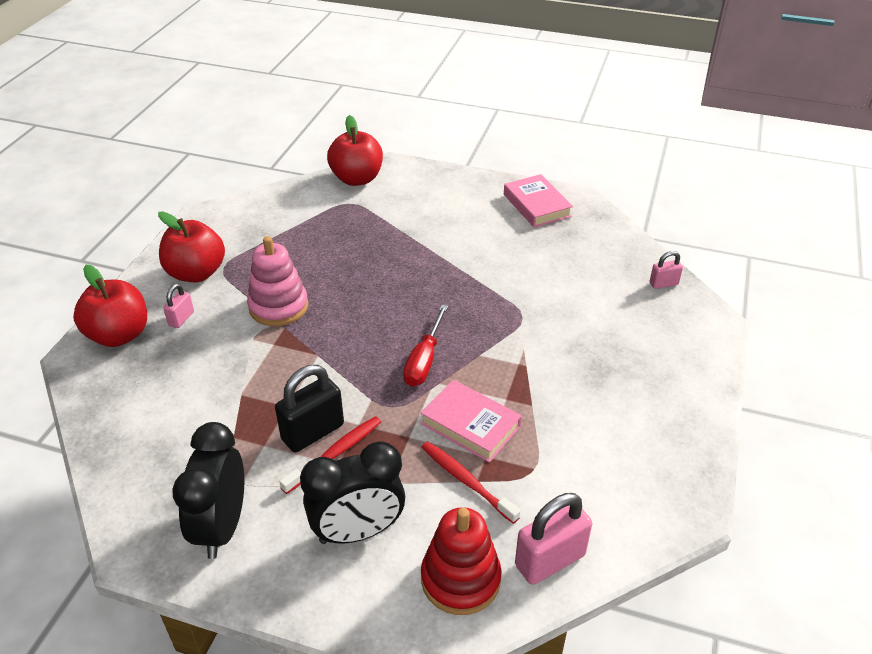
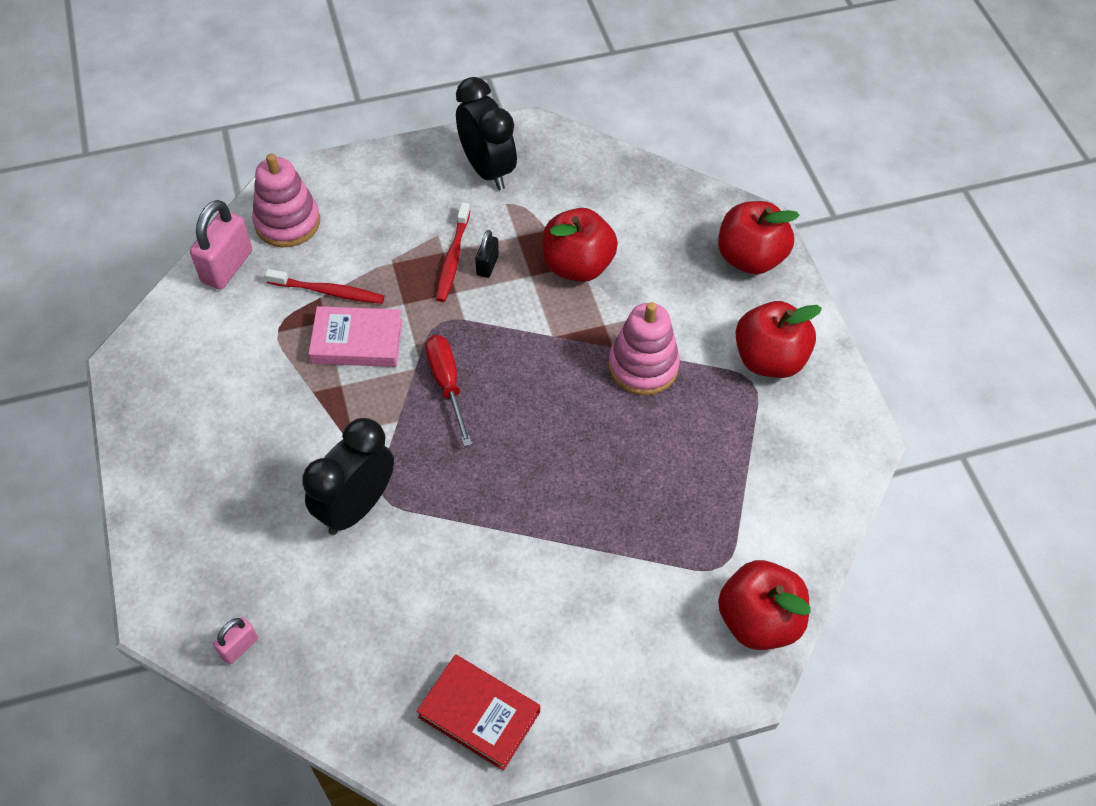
camera: 145 degrees right, 15 degrees up
(181, 319) = (717, 303): pink padlock -> none
(244, 394) = (577, 265): none -> red apple
(313, 432) = (487, 265): black padlock -> black padlock, size x0.54
(358, 531) = (386, 215): black clock -> black clock (356, 507)
(460, 579) = (287, 222): red stacking toy -> pink stacking toy
(536, 205) = (479, 714): pink book -> red book

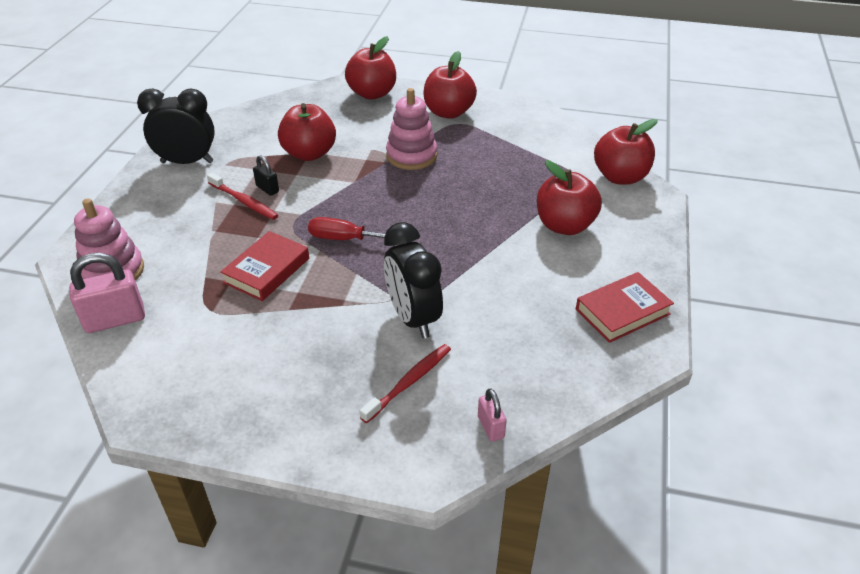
camera: 60 degrees left, 15 degrees down
(227, 266) = (115, 320): pink padlock -> pink padlock turned 75 degrees counterclockwise
(328, 292) = (205, 270): red toothbrush -> red toothbrush (409, 382)
(357, 341) = (267, 270): pink book -> red book
(606, 592) = (564, 225): none -> red apple

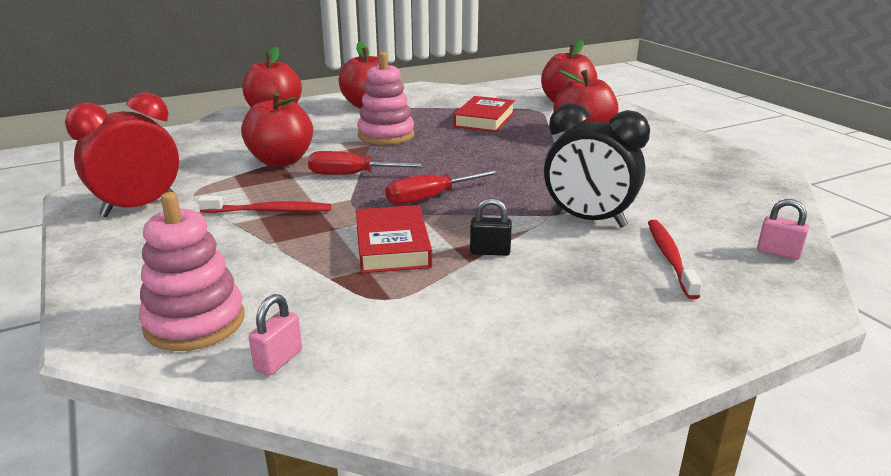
camera: 40 degrees left, 15 degrees down
(115, 320) = (279, 360): pink padlock -> pink padlock, size x0.54
(187, 162) = (139, 207): black clock -> red clock
(267, 189) = (280, 195): black padlock -> black padlock (490, 252)
(332, 190) = (353, 175): none -> red screwdriver
(622, 311) = (711, 159): red book -> red book (484, 119)

